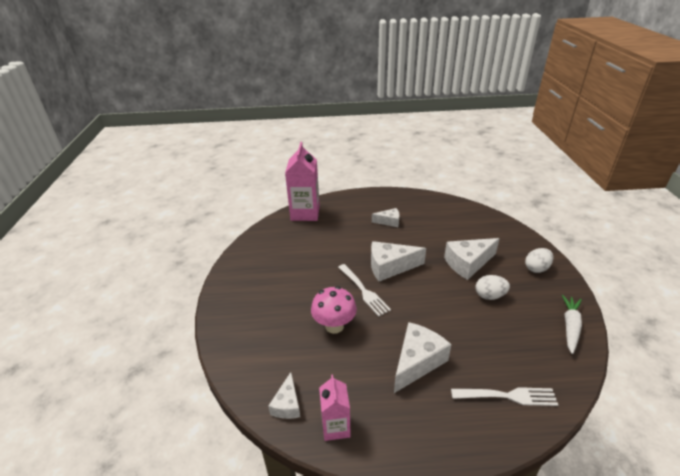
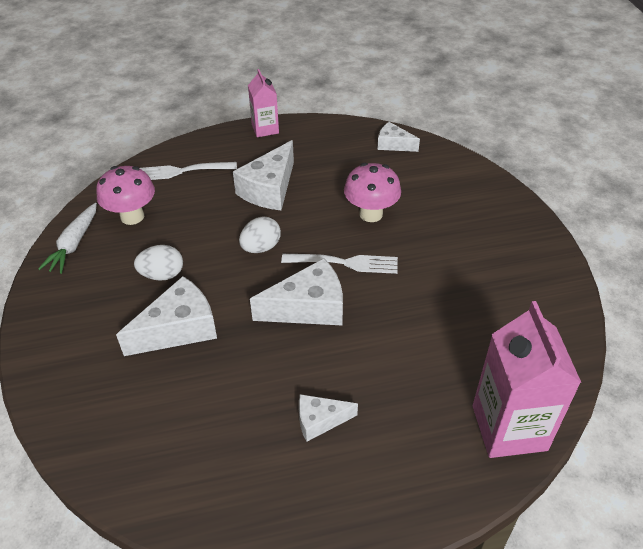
camera: 170 degrees right, 10 degrees up
(287, 404) = (393, 144): white cheese -> white cheese turned 60 degrees counterclockwise
(335, 427) = (343, 136): pink carton -> pink carton (265, 129)
(363, 290) = (344, 263): white fork -> white fork turned 135 degrees clockwise
(534, 347) = (132, 216): none -> pink mushroom
(536, 268) = (67, 331): white egg -> white egg (261, 247)

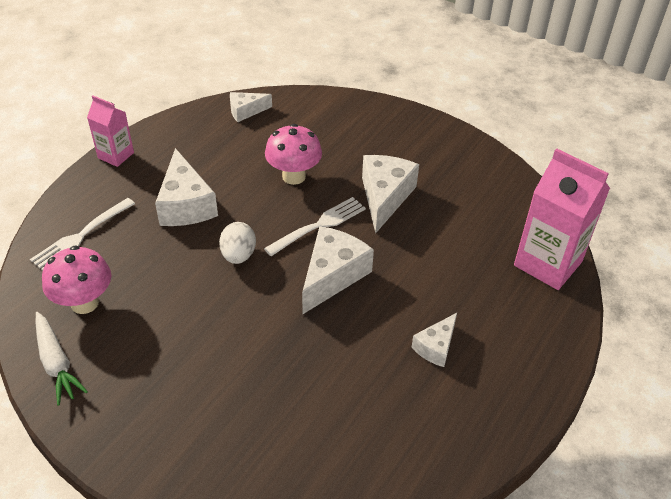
camera: 45 degrees left, 0 degrees up
(162, 275) = (180, 331): white egg -> none
(178, 329) = (251, 362): white cheese -> white cheese (385, 197)

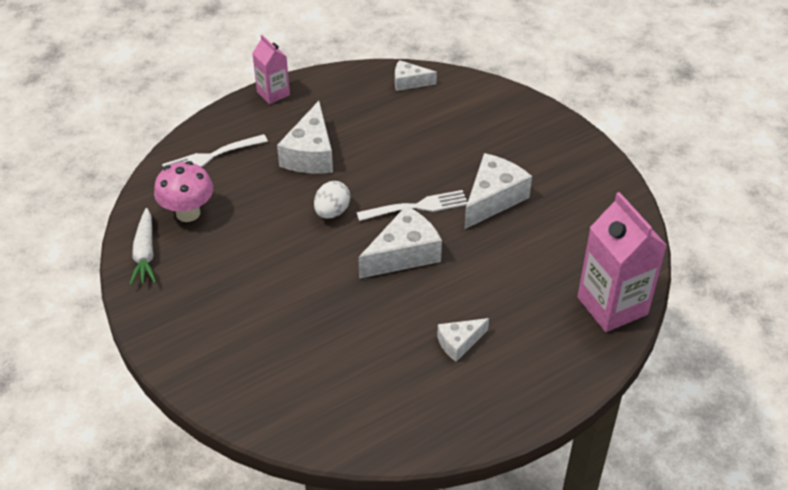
camera: 25 degrees right, 0 degrees up
(294, 176) = (419, 156): pink mushroom -> none

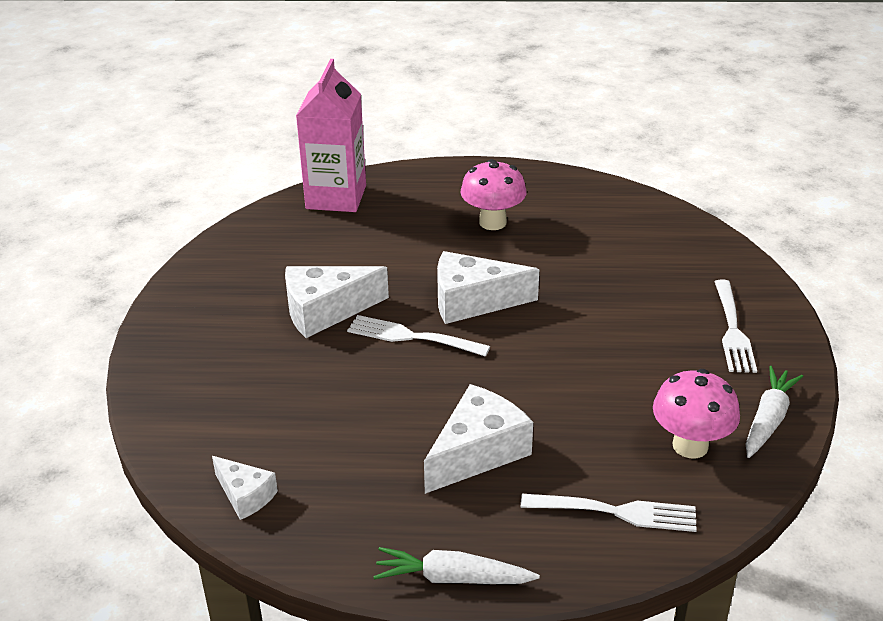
camera: 145 degrees left, 10 degrees down
(199, 320) = (732, 329): none -> white fork
(273, 93) = (452, 578): pink carton -> white carrot
(332, 212) = (510, 371): white egg -> none
(459, 343) = (492, 222): white cheese -> pink mushroom

